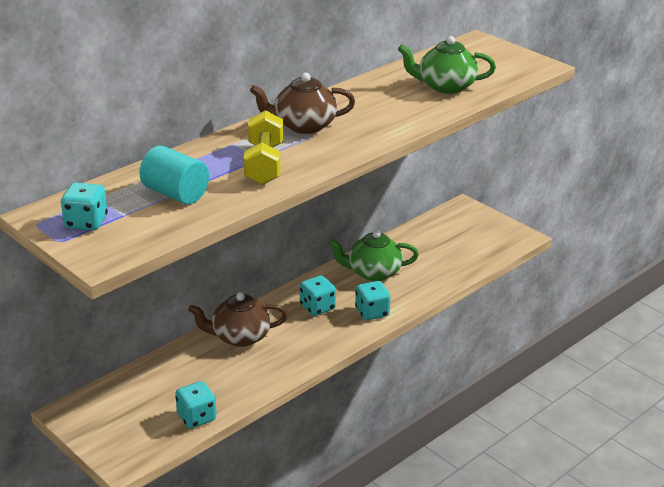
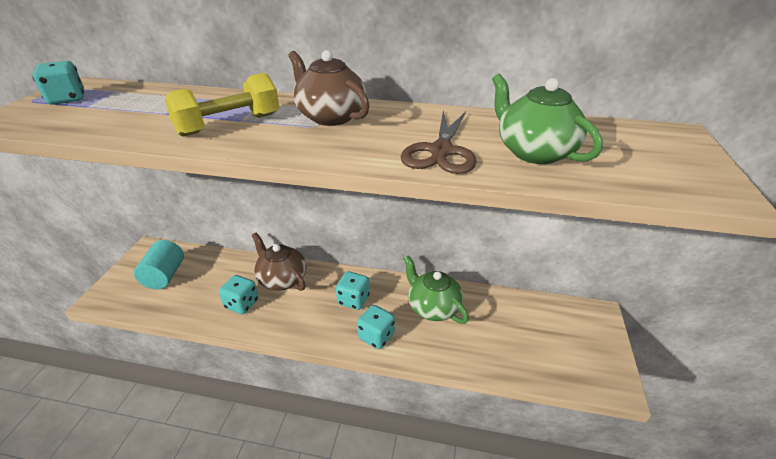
camera: 55 degrees right, 5 degrees up
(175, 194) = (139, 111): turquoise cylinder -> turquoise cylinder (165, 276)
(196, 417) = (167, 308): turquoise dice -> turquoise dice (242, 304)
(408, 110) = (441, 151): none -> brown scissors

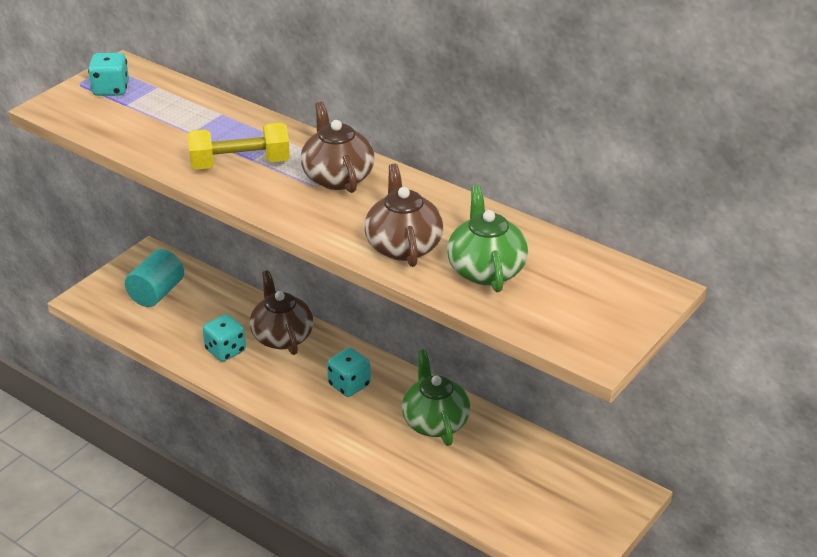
camera: 25 degrees right, 0 degrees up
(376, 336) = (350, 430): turquoise dice -> none
(441, 151) = (403, 246): brown scissors -> brown teapot

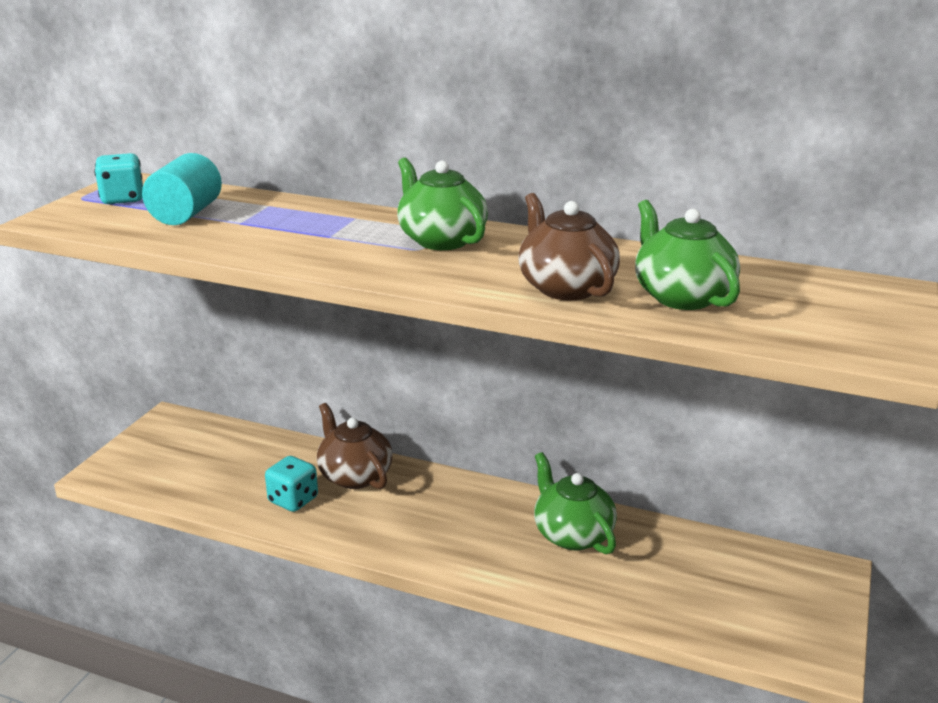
camera: 15 degrees left, 10 degrees down
(156, 293) = (189, 454): turquoise cylinder -> turquoise cylinder (186, 214)
(240, 164) = (315, 241): yellow dumbbell -> none
(337, 177) = (441, 240): brown teapot -> green teapot
(349, 385) = (455, 512): turquoise dice -> none

